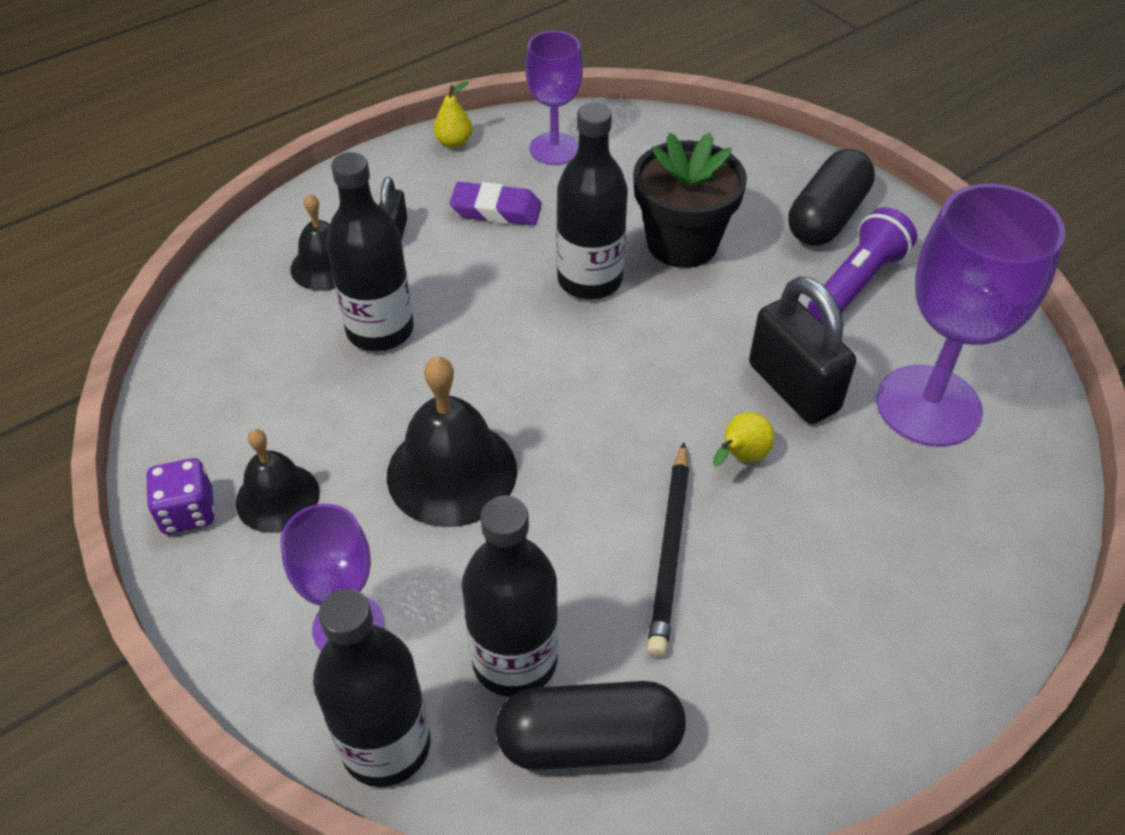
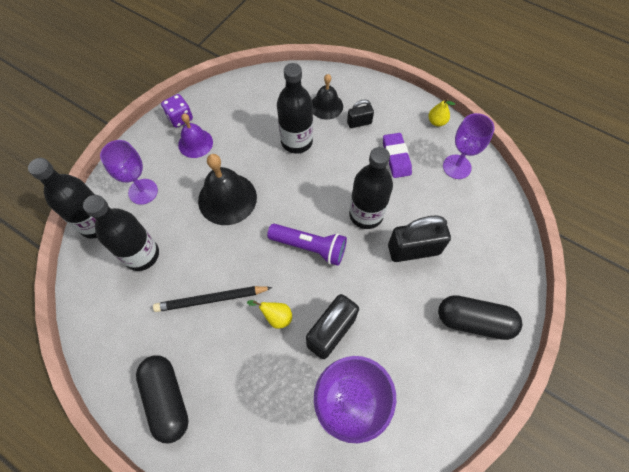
camera: 70 degrees right, 15 degrees up
(277, 497) = (195, 143): black bell -> purple bell
(590, 740) = (112, 294): black capsule -> black capsule (167, 399)
(682, 243) = (413, 249): black flower pot -> black padlock
(856, 283) = (424, 349): purple flashlight -> purple flashlight (309, 247)

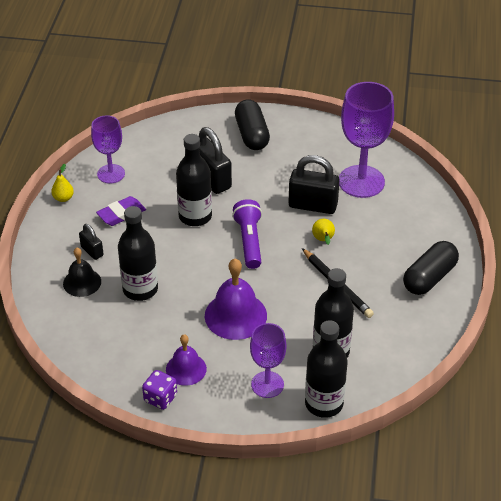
camera: 115 degrees left, 20 degrees down
(227, 198) = (235, 315): black bell -> purple bell

